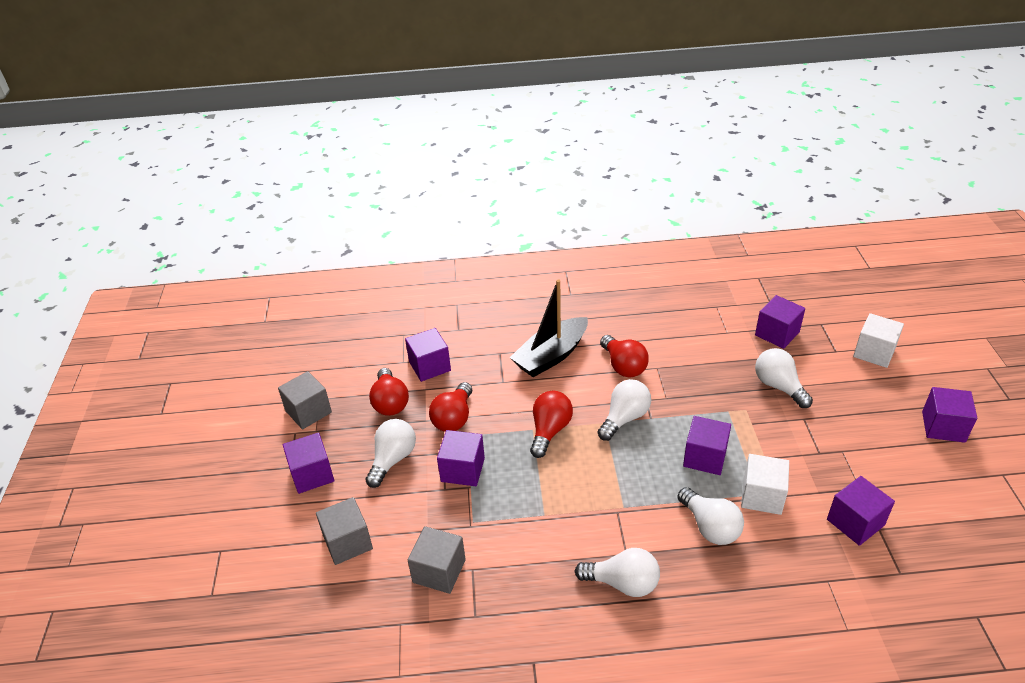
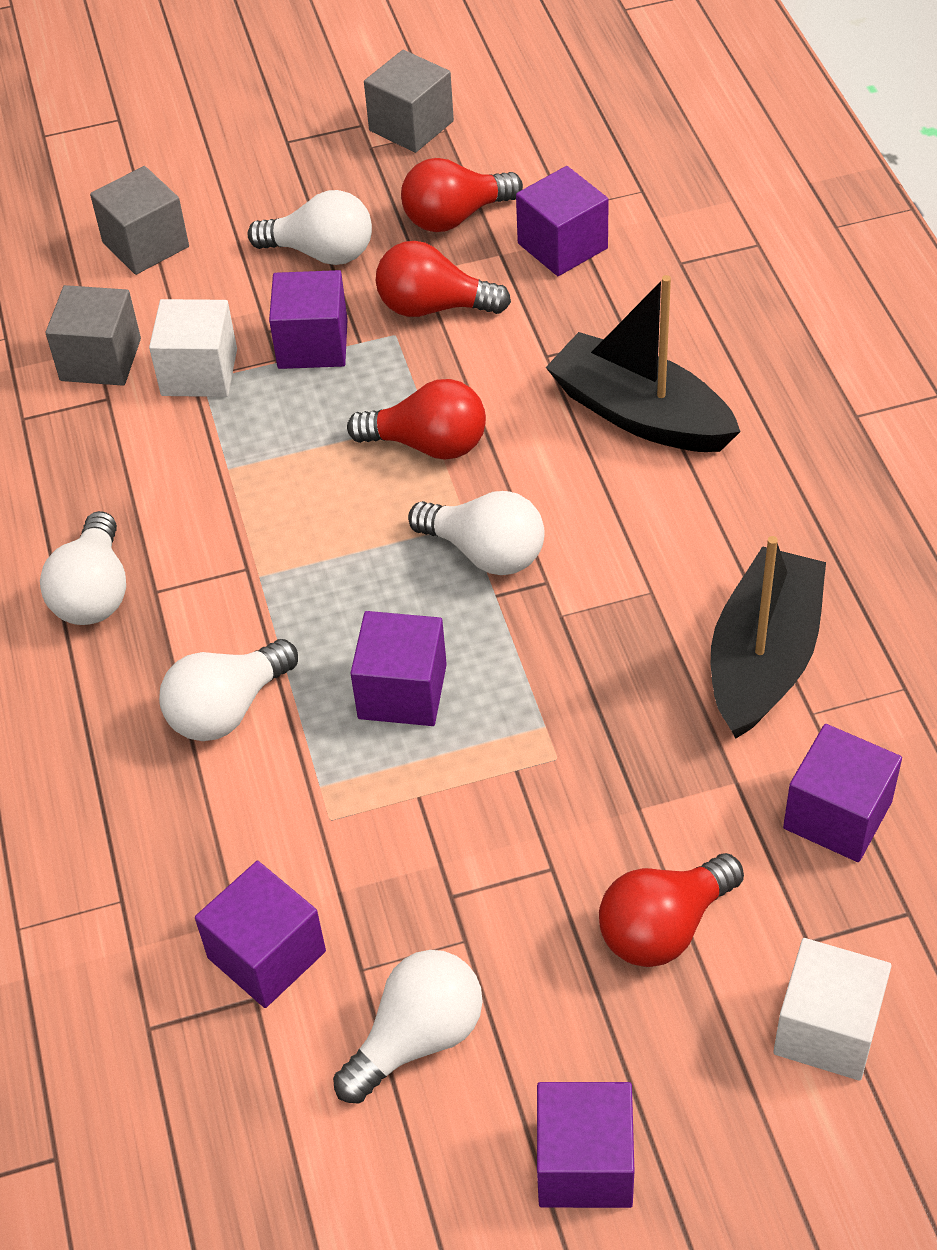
camera: 80 degrees right, 10 degrees up
(312, 474) = (274, 169): purple cube -> none
(623, 366) = (640, 534): red light bulb -> red light bulb (664, 927)
(698, 340) = (763, 658): none -> black boat
(762, 496) = (314, 791): white cube -> white cube (199, 372)
(779, 386) = (645, 819): white light bulb -> white light bulb (417, 1038)

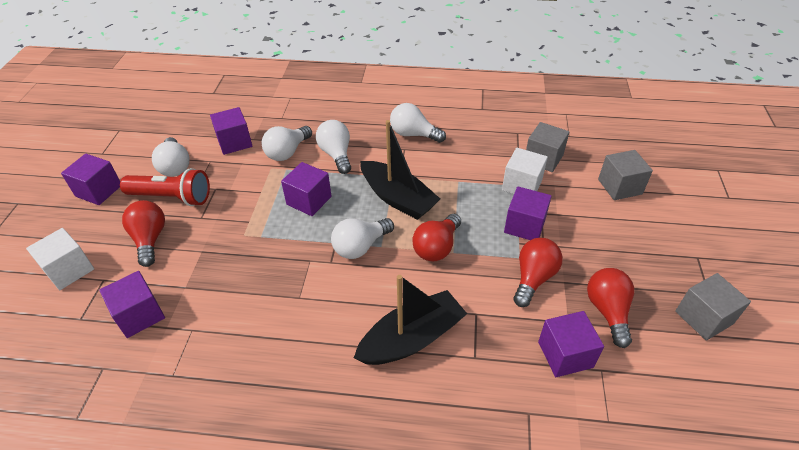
camera: 110 degrees right, 5 degrees down
(321, 253) = (593, 246): white light bulb -> white light bulb (287, 152)
(523, 970) = (172, 197): none -> red flashlight
(763, 658) = (232, 324): black boat -> black boat (397, 198)

